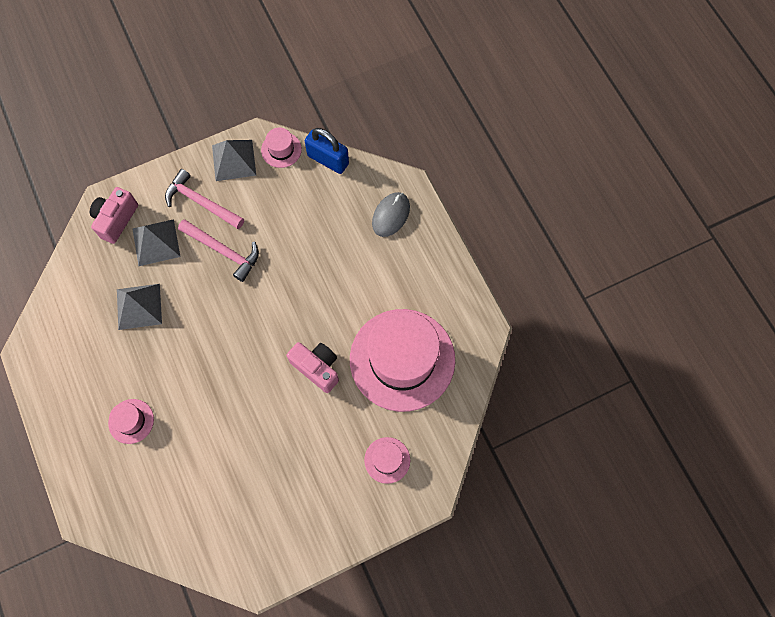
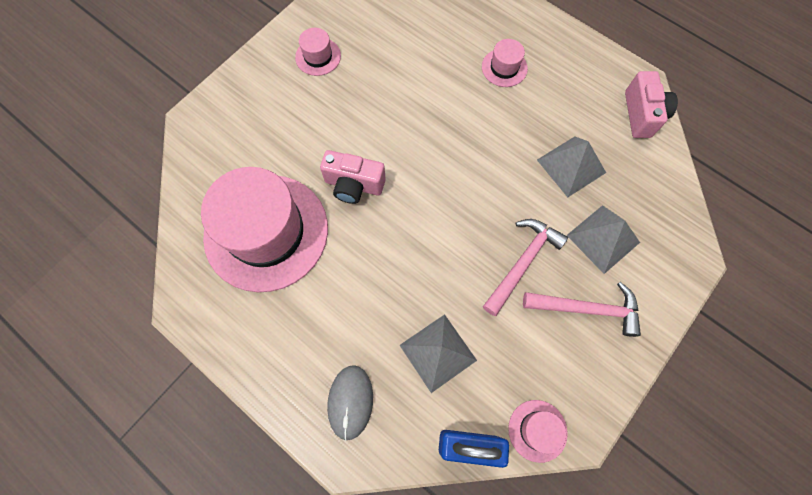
camera: 155 degrees right, 0 degrees up
(116, 220) = (664, 243): pink camera -> pink camera (642, 114)
(224, 251) = (523, 262): pink hammer -> pink hammer turned 120 degrees clockwise
(234, 160) = (586, 385): grey pyramid -> grey pyramid (437, 352)
(387, 460) = (245, 133): pink hat -> pink hat (318, 57)

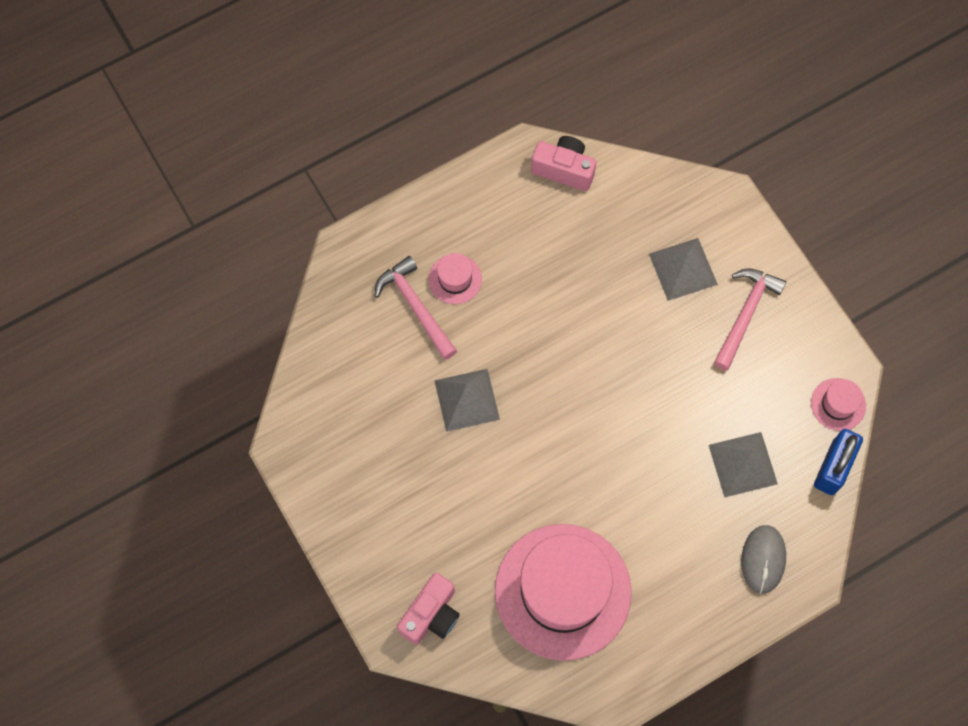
camera: 70 degrees left, 0 degrees up
(318, 57) = (361, 473): pink hat -> none
(350, 402) = (763, 559): grey mouse -> grey mouse turned 75 degrees clockwise
(354, 185) = (540, 485): pink camera -> pink camera (431, 615)
(523, 262) = (681, 352): pink hammer -> pink hammer (415, 306)
(571, 166) = (596, 263): grey pyramid -> grey pyramid (467, 399)

